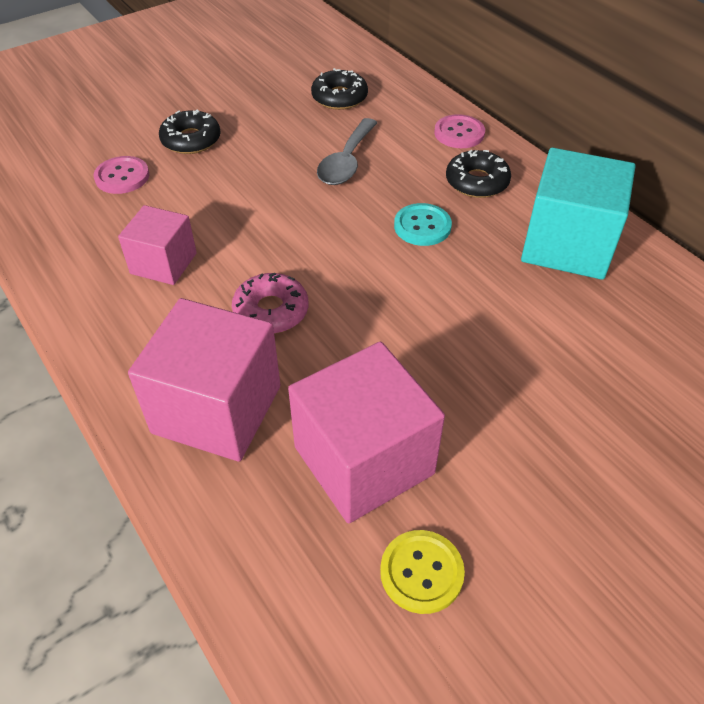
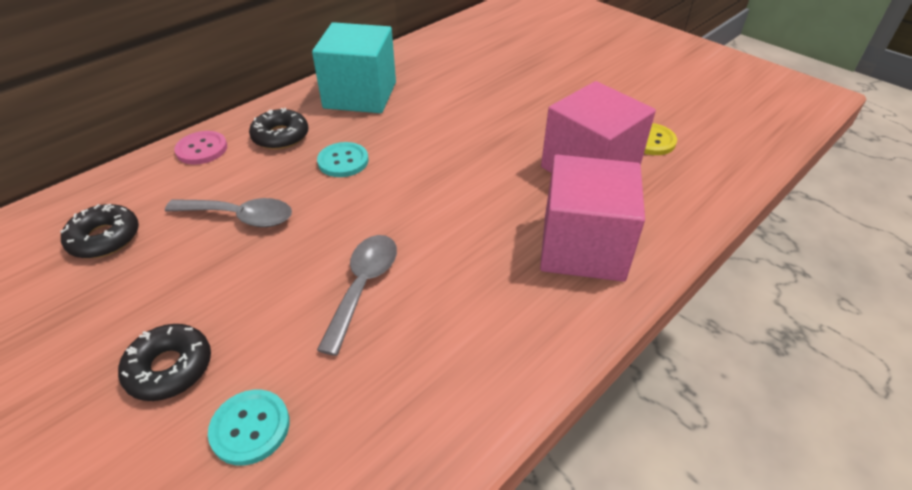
camera: 100 degrees left, 5 degrees down
(122, 177) = (250, 428): pink button -> turquoise button
(163, 263) = (418, 330): pink cube -> none
(228, 233) = (363, 287): none -> grey spoon
(271, 311) = (466, 235): pink donut -> none

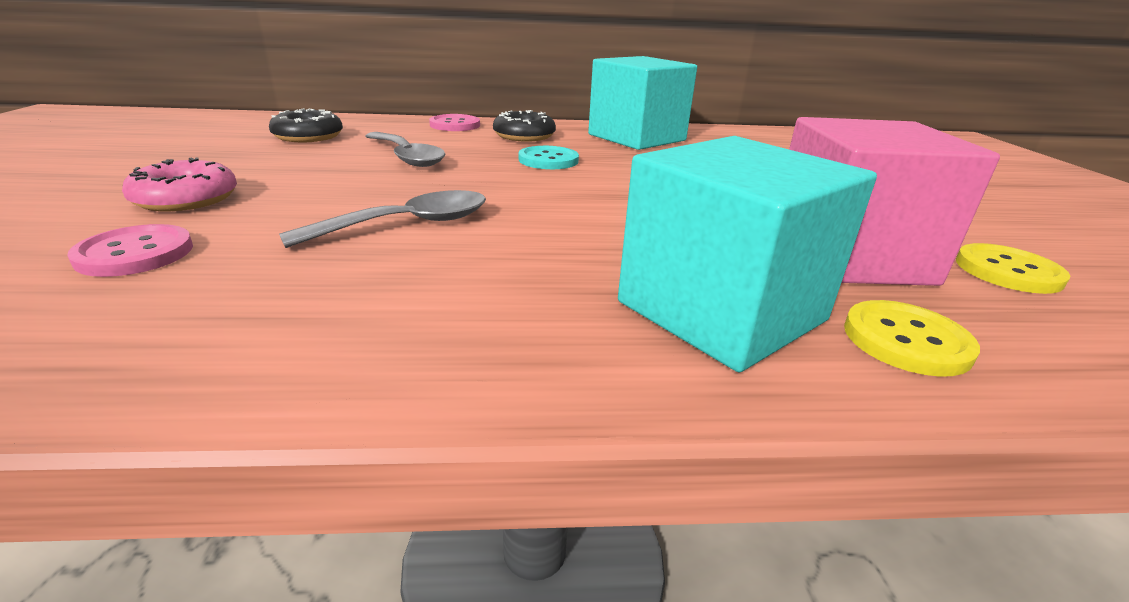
camera: 40 degrees right, 15 degrees down
(170, 368) = (186, 199): black donut -> pink donut
(250, 428) = (135, 253): turquoise button -> pink button
(583, 247) = (721, 311): pink cube -> turquoise cube
(655, 219) = (906, 340): none -> yellow button

